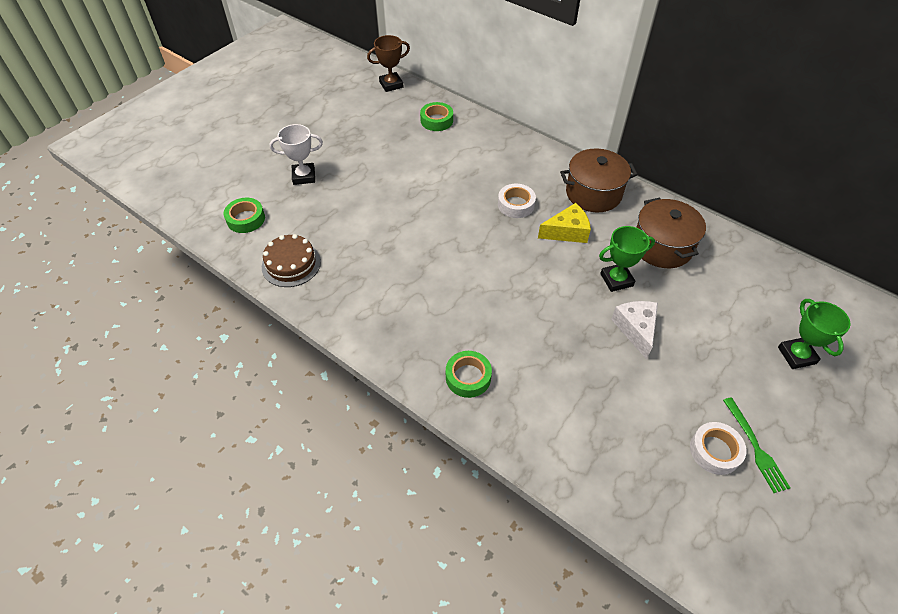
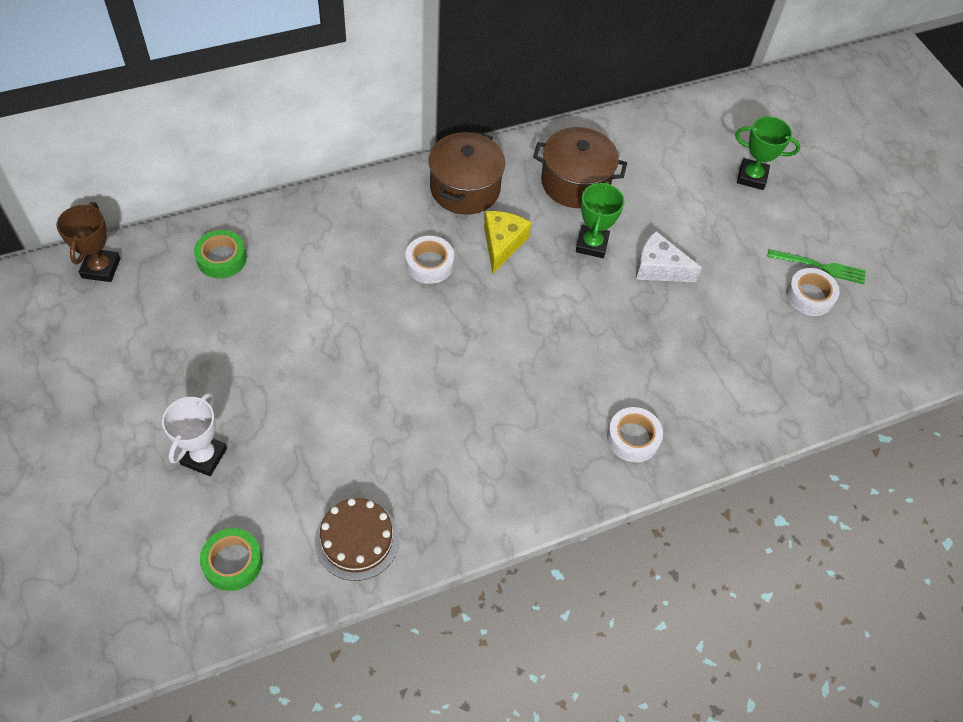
camera: 65 degrees left, 5 degrees up
(468, 377) = (633, 438): green tape -> white tape

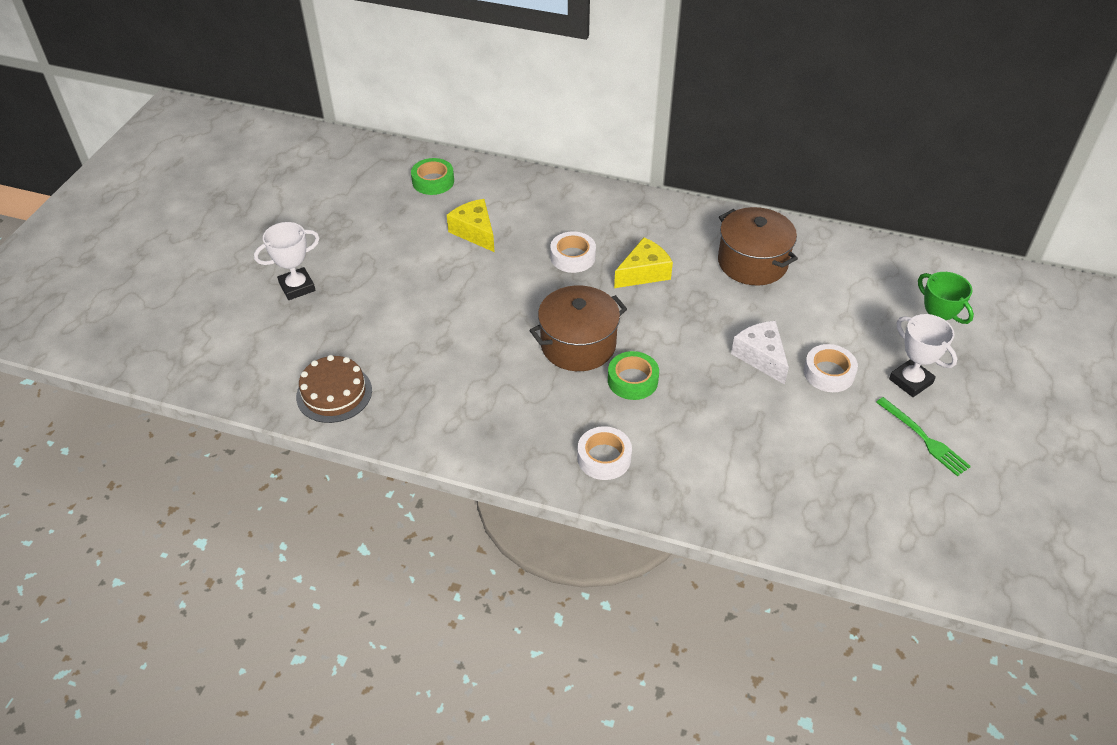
camera: 45 degrees right, 10 degrees down
(101, 268) = (354, 150): brown trophy -> none
(233, 562) = (247, 356): green tape -> green tape (632, 380)
(317, 290) = (475, 232): none -> yellow cheese
(465, 188) = (654, 223): brown pot -> brown pot (578, 344)
(592, 244) = (719, 310): green trophy -> none
(772, 223) = (910, 381): none -> white trophy
(810, 296) = (887, 454): white tape -> white tape (828, 373)

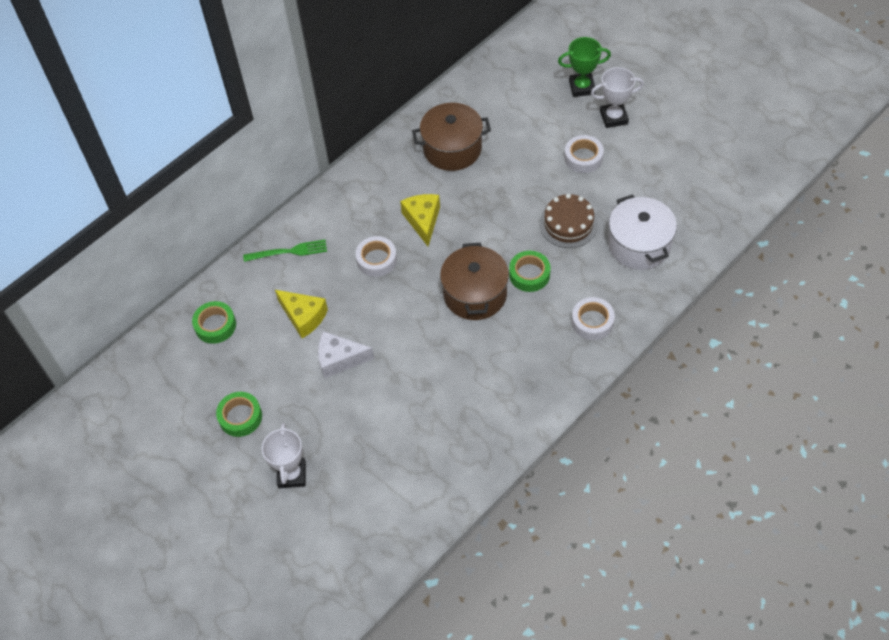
camera: 60 degrees left, 10 degrees up
(334, 393) = (436, 480): brown cake -> brown cake (568, 224)
(344, 232) = (240, 417): none -> green tape
(475, 232) = (303, 317): yellow cheese -> yellow cheese turned 135 degrees counterclockwise
(742, 467) = (639, 245): none -> white pot
(761, 357) = (548, 188): white cheese -> white cheese (339, 359)
(924, 438) = (664, 136): green fork -> green fork (289, 251)

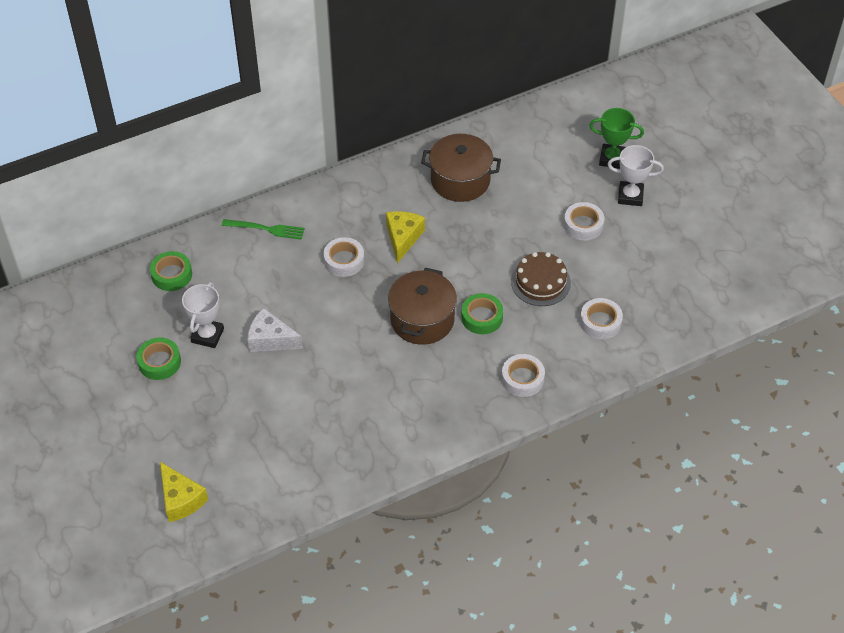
camera: 15 degrees right, 5 degrees down
(292, 475) = (183, 427): white trophy -> white trophy (207, 335)
(303, 317) = (254, 291): yellow cheese -> yellow cheese (180, 499)
(639, 245) = (600, 322): white pot -> white tape

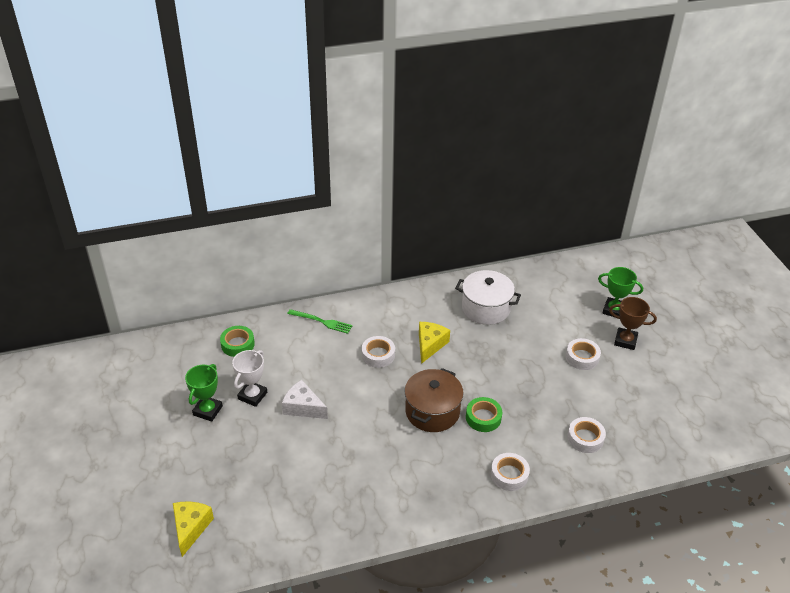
camera: 10 degrees right, 10 degrees down
(159, 362) = (207, 410): green tape -> green trophy
(180, 499) = (191, 528): yellow cheese -> yellow cheese turned 150 degrees counterclockwise
(460, 180) = (486, 308): brown pot -> white pot
(540, 282) = (538, 397): brown cake -> none
(630, 196) = (625, 341): white trophy -> brown trophy

